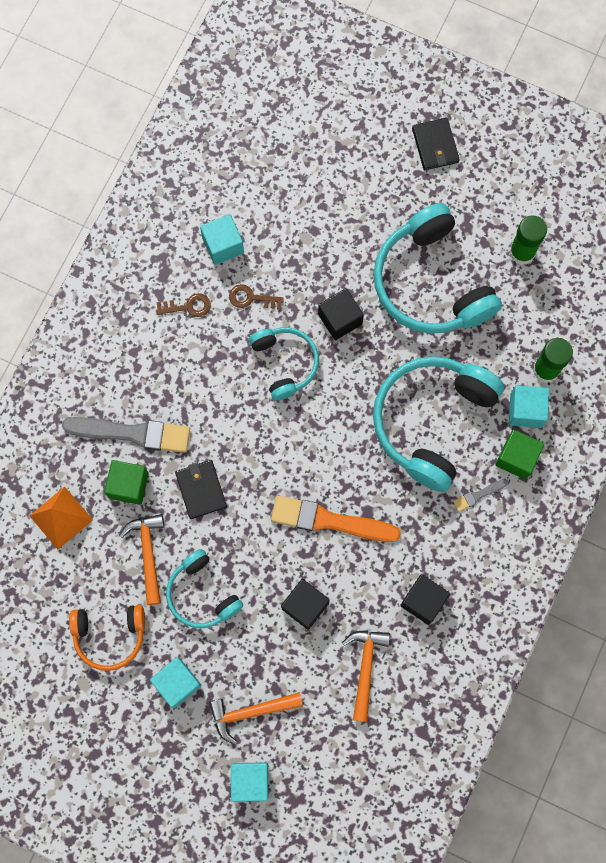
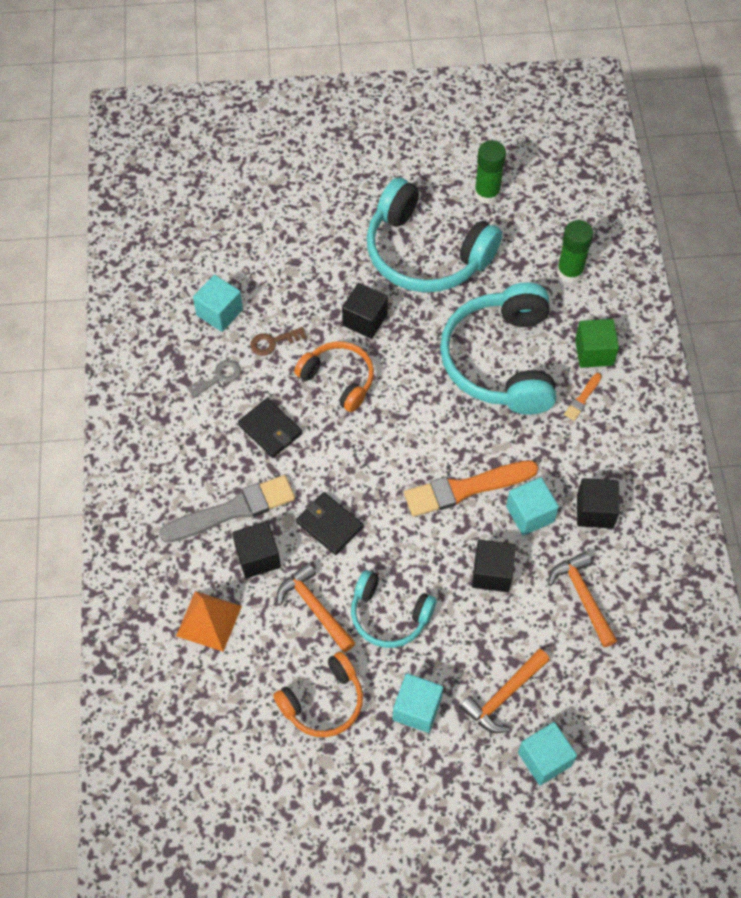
camera: 30 degrees left, 15 degrees down
(128, 485) = (258, 557): green cube -> black cube
(188, 306) = (219, 377): brown key -> grey key
(285, 363) = (339, 379): turquoise headphones -> orange headphones
(435, 145) = (358, 149): black wallet -> black wallet (270, 429)
(479, 495) = (582, 398): grey brush -> orange brush
(526, 410) = (575, 311): turquoise cube -> turquoise cube (530, 514)

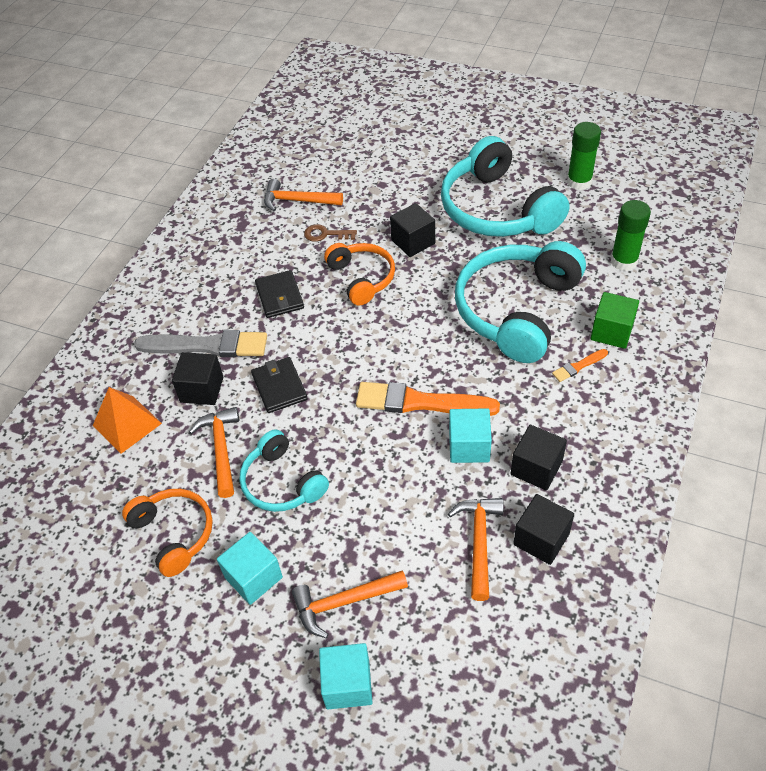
camera: 30 degrees right, 10 degrees down
(219, 312) = (297, 201): turquoise cube -> orange hammer
(219, 377) = (265, 245): grey key -> none
(323, 702) = (174, 533): orange headphones -> orange headphones turned 120 degrees counterclockwise
(492, 573) = (401, 484): black cube -> black cube (541, 539)

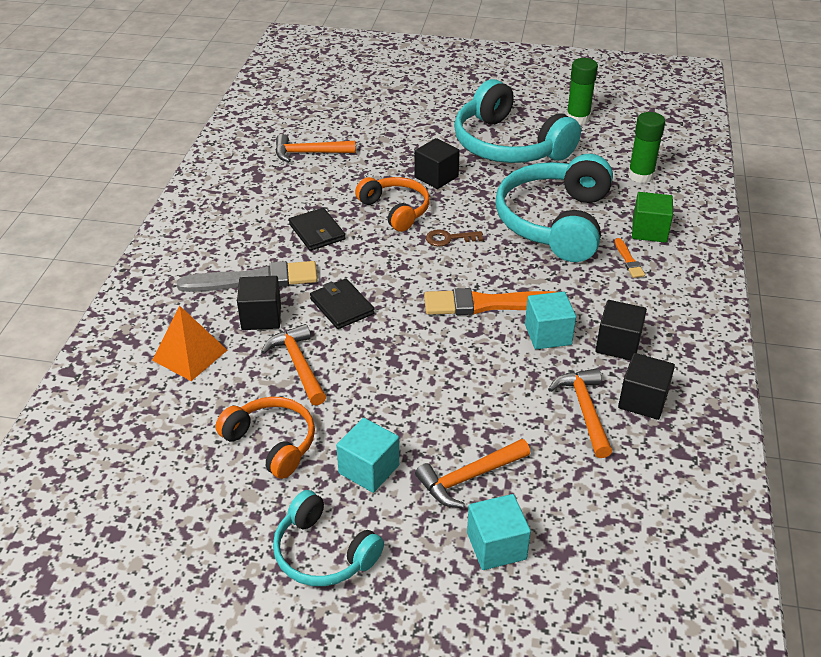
camera: 15 degrees left, 10 degrees down
(282, 483) = (371, 386): turquoise headphones -> turquoise headphones (323, 553)
(325, 234) = (347, 178): brown key -> brown key (449, 238)
(578, 366) = (628, 260): orange brush -> orange brush turned 60 degrees counterclockwise

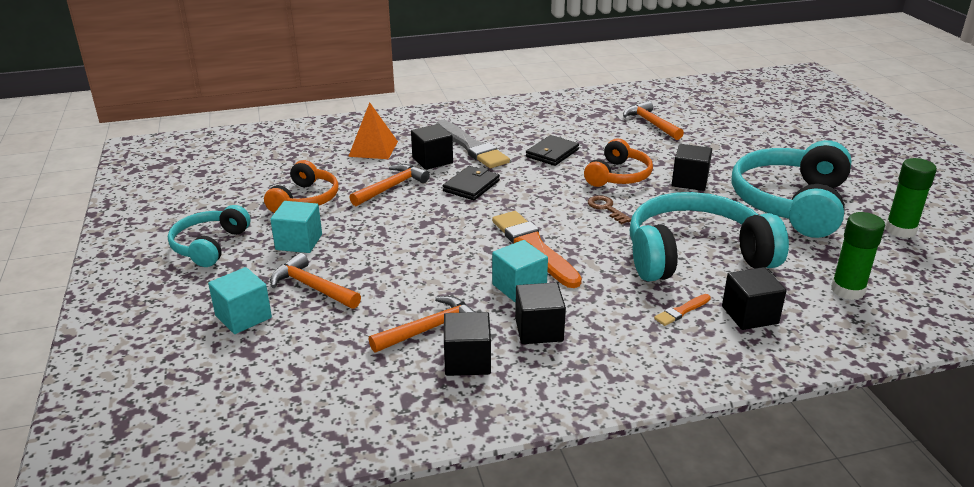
camera: 65 degrees right, 10 degrees down
(649, 231) = (749, 315): green cube -> black cube

